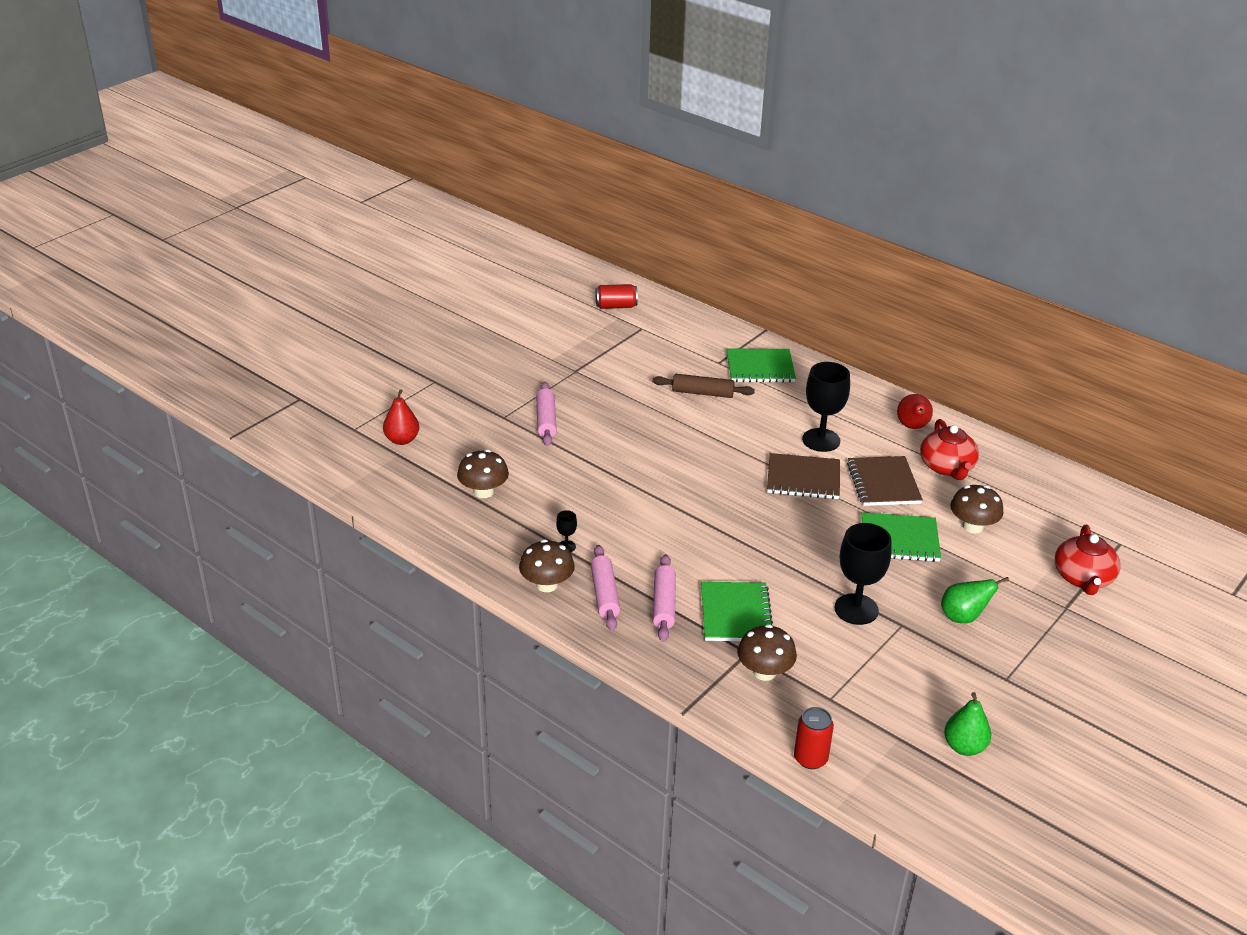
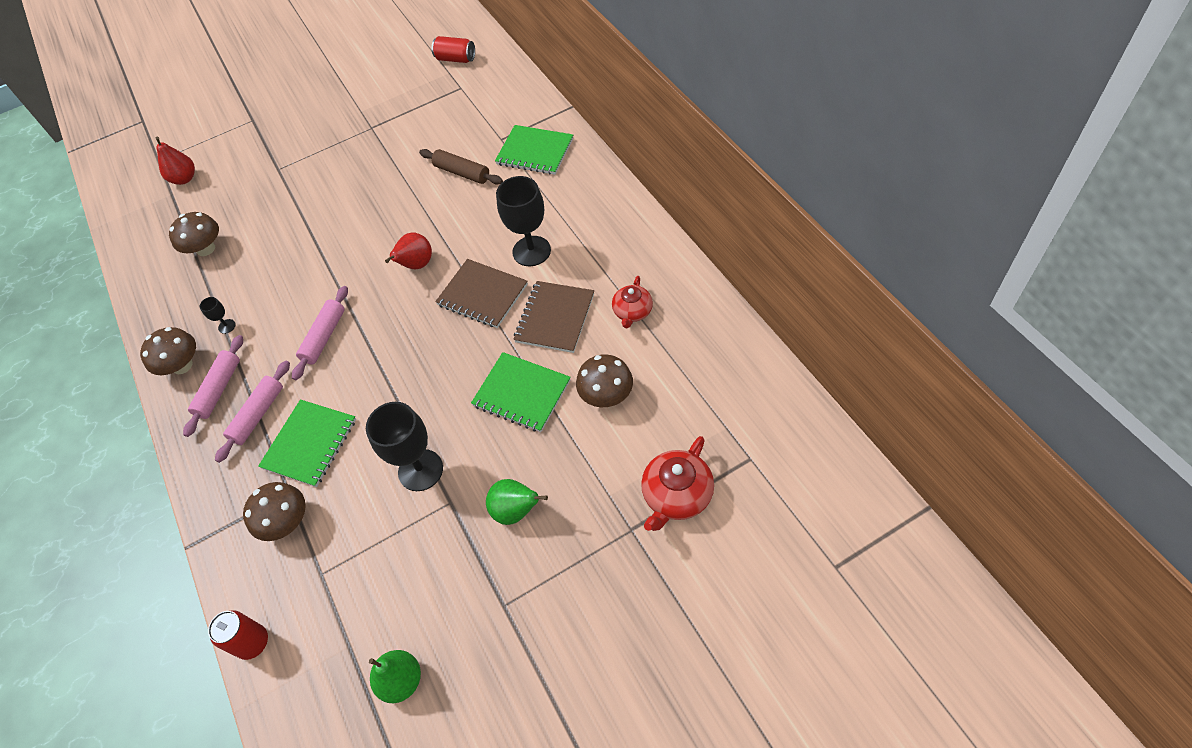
camera: 30 degrees right, 20 degrees up
(546, 420) = (309, 179): pink rolling pin -> pink rolling pin (324, 337)
(912, 427) = (633, 253): red pear -> red pear (416, 265)
(947, 467) = (632, 312): red teapot -> red teapot, size x0.66

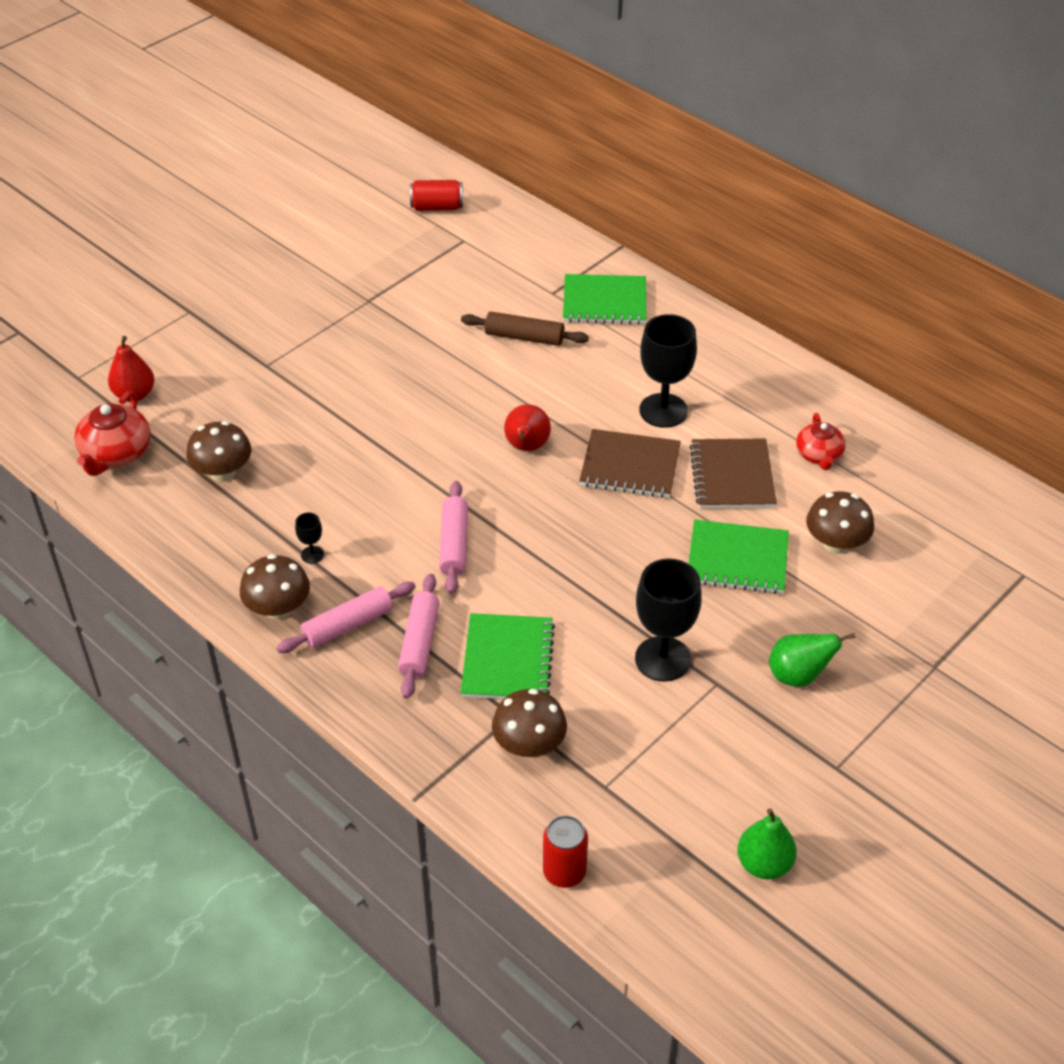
camera: 25 degrees left, 10 degrees down
(219, 389) = (348, 625): pink rolling pin -> pink rolling pin turned 60 degrees clockwise
(676, 495) = (965, 624): red teapot -> red teapot (116, 454)

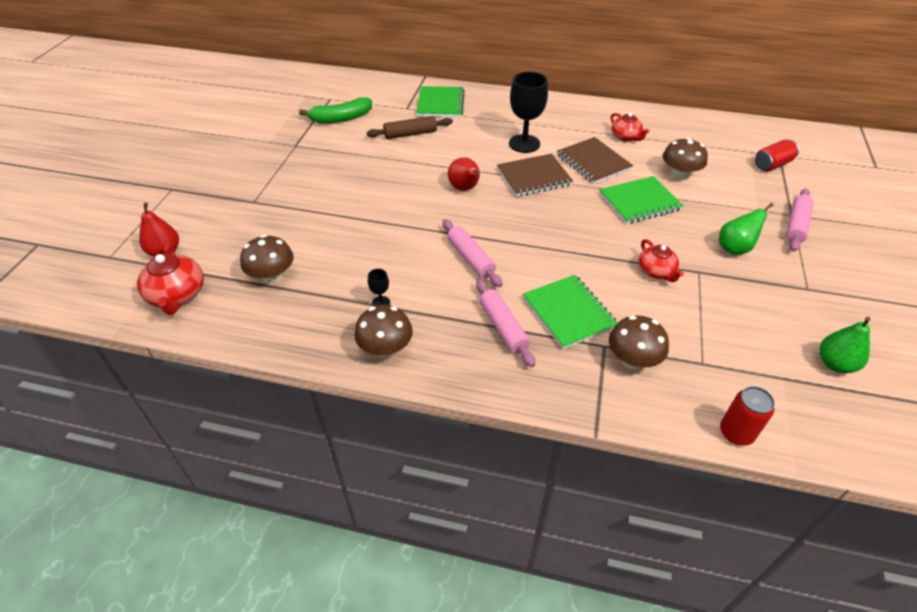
camera: 30 degrees left, 0 degrees up
(348, 625) = (445, 337): pink rolling pin -> pink rolling pin (796, 225)
(437, 207) = (299, 88): red can -> red can (772, 165)
(454, 278) = (341, 118): none -> green banana
(604, 302) = (440, 104): green notebook -> green notebook turned 60 degrees counterclockwise
(662, 659) = (656, 271): black goblet -> red teapot

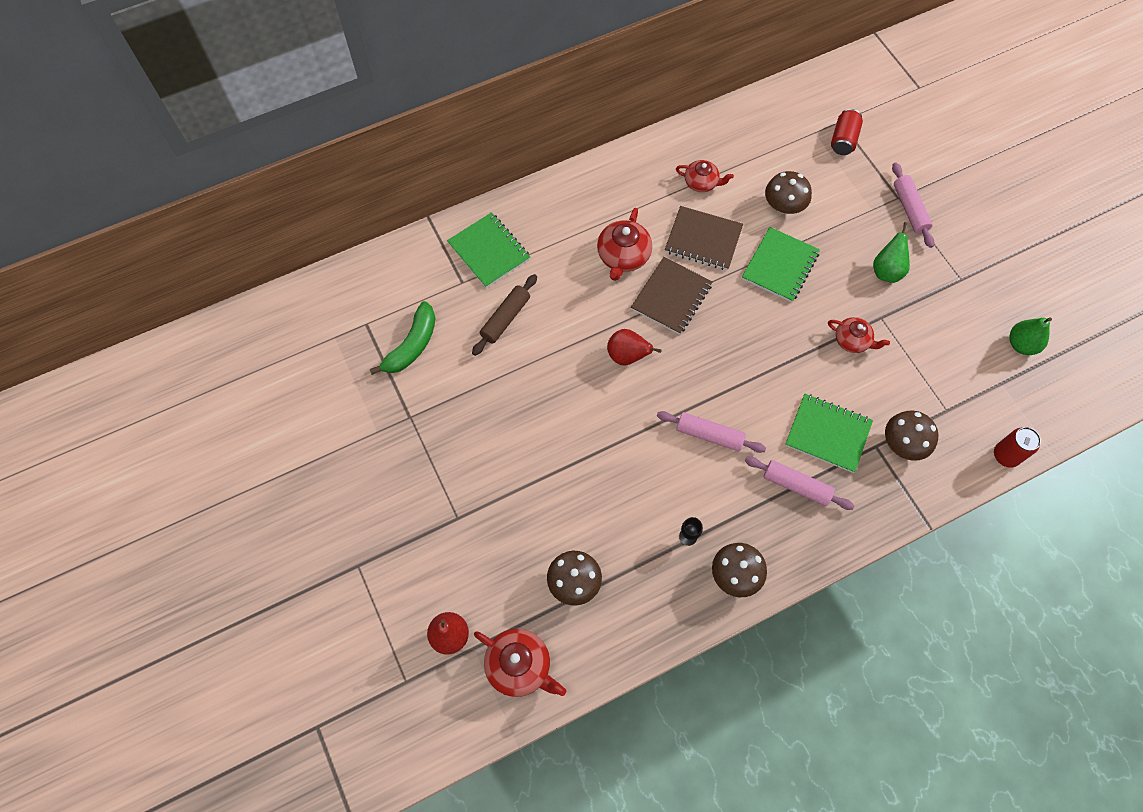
camera: 40 degrees left, 20 degrees up
(524, 144) = (623, 256): black goblet -> red teapot

